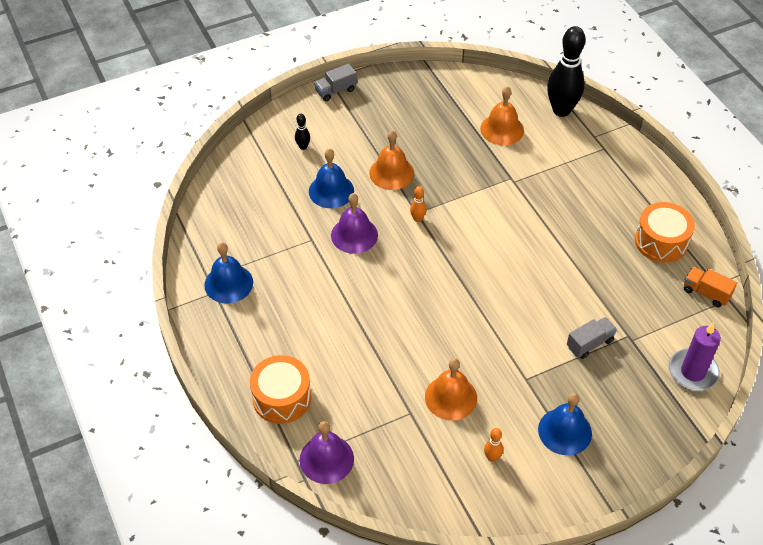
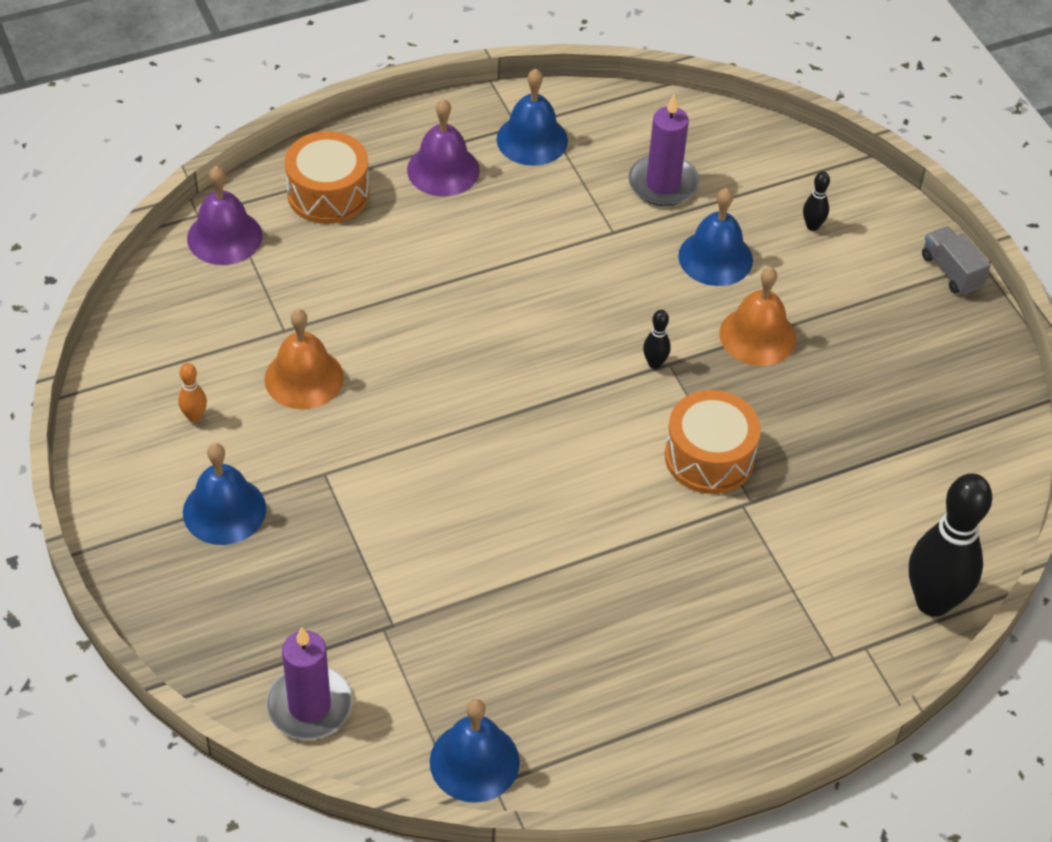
camera: 90 degrees right, 0 degrees up
(269, 215) = (663, 184): none -> purple candle
(354, 235) = (621, 282): purple bell -> purple bell (443, 170)
(417, 219) = (654, 363): orange bowling pin -> black bowling pin
(502, 129) = (873, 501): orange bell -> none
(589, 344) = (382, 566): grey truck -> none
(661, 241) = (597, 712): orange drum -> orange drum (709, 457)
(706, 293) = (474, 761): orange truck -> blue bell

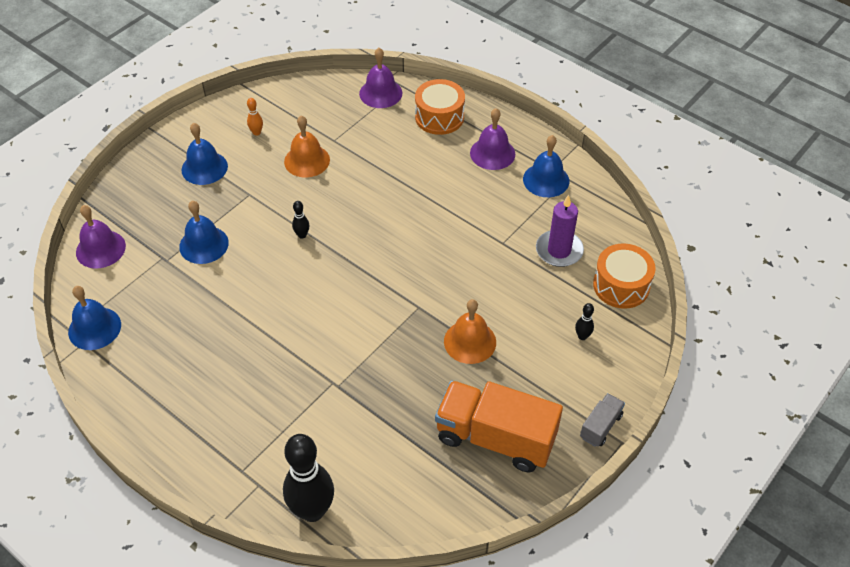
camera: 65 degrees right, 0 degrees up
(309, 706) = (100, 249): purple candle -> purple bell
(654, 363) = (414, 300): black bowling pin -> black bowling pin (302, 235)
(709, 457) = (359, 353): orange drum -> orange drum (621, 285)
(715, 258) = (518, 298): blue bell -> blue bell (204, 244)
(917, 375) = (495, 438): none -> orange truck

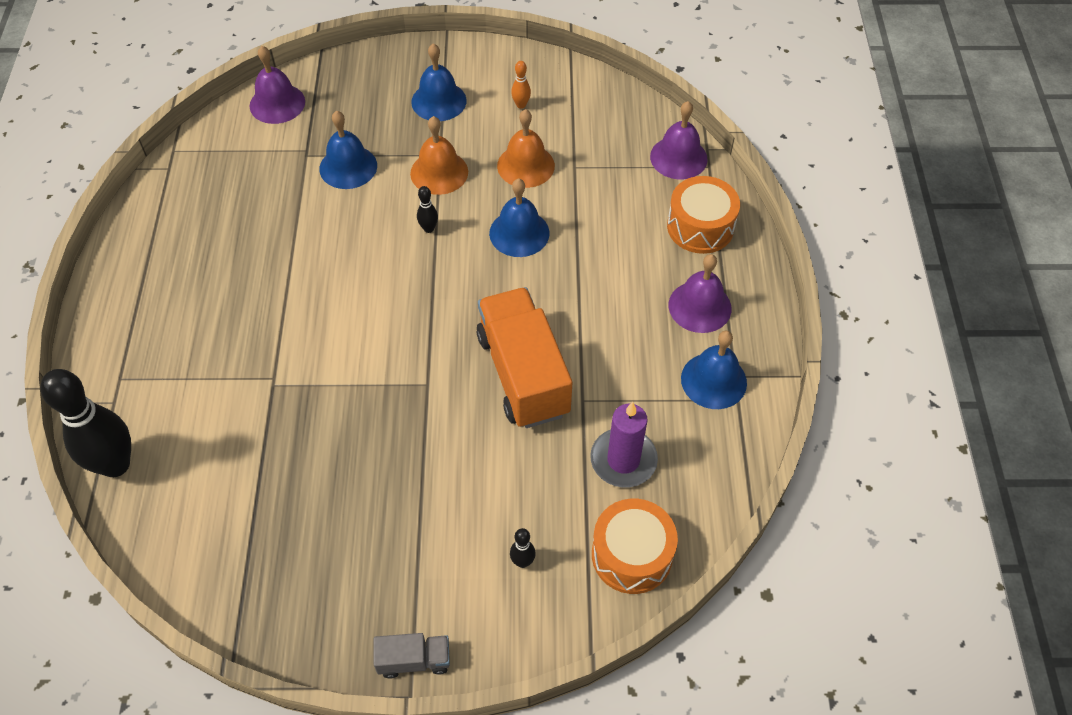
camera: 50 degrees right, 5 degrees up
(94, 328) = (189, 164): blue bell -> blue bell (519, 233)
(470, 341) = (422, 459): orange bell -> orange bell (439, 172)
(495, 438) = (318, 565): orange truck -> orange truck (523, 374)

